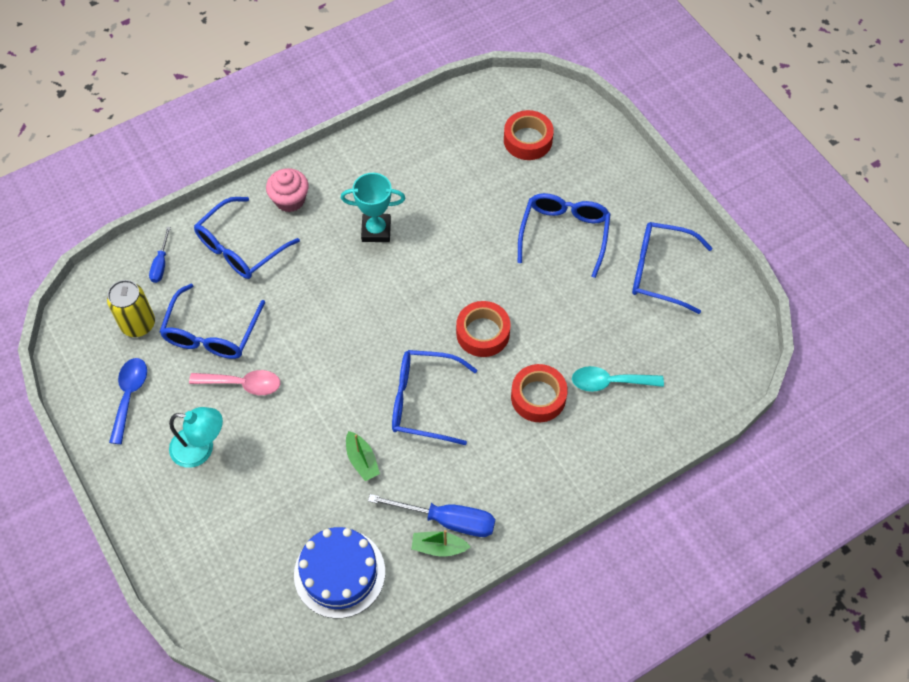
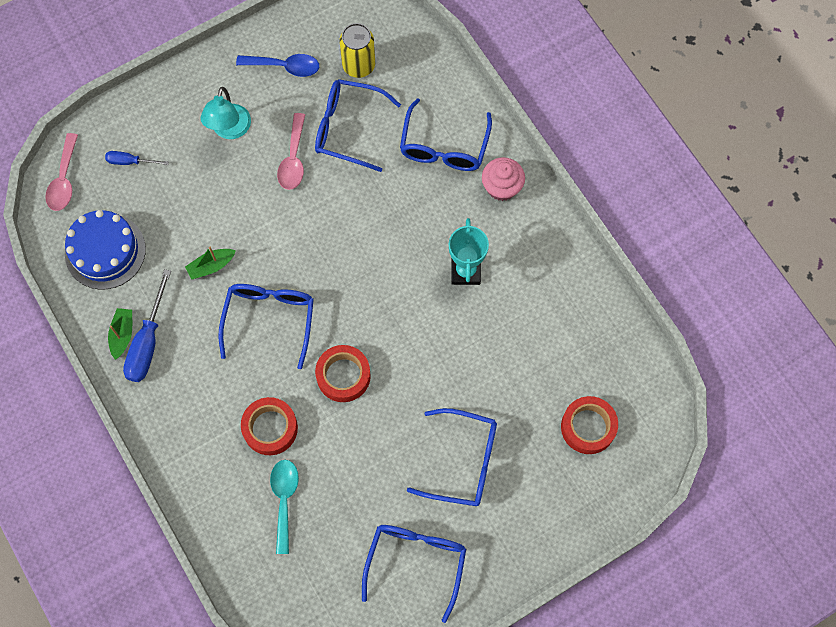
camera: 90 degrees right, 10 degrees up
(161, 264) = (424, 77): blue screwdriver -> blue screwdriver (130, 162)
(241, 247) = (444, 146): blue glasses -> blue glasses turned 120 degrees counterclockwise
(246, 627) = (64, 179): none -> pink spoon

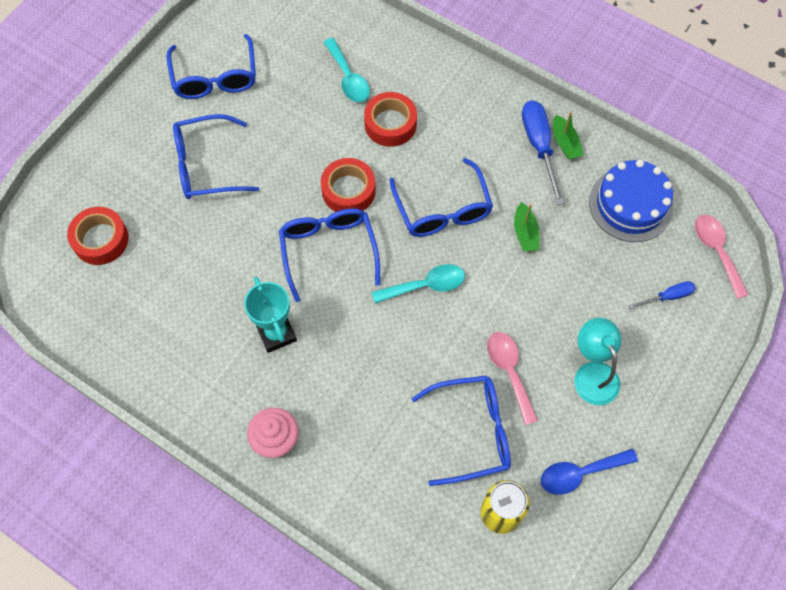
camera: 155 degrees right, 5 degrees down
(211, 266) = (525, 233): green boat -> green boat turned 135 degrees clockwise
(322, 257) = (425, 286): none -> turquoise spoon
(444, 146) = (358, 459): blue glasses -> blue glasses (328, 251)

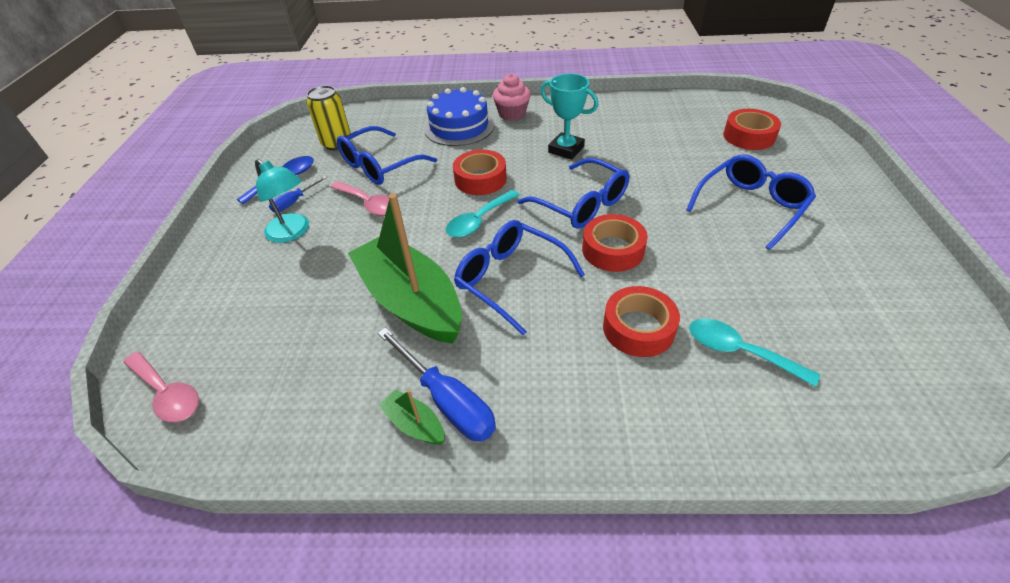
camera: 150 degrees right, 20 degrees down
(215, 77) = (858, 273): blue glasses -> none
(388, 341) = (480, 179): none -> red tape
(525, 233) = (411, 301): green boat -> green boat, size x2.43
(630, 204) = (295, 392): blue cake -> blue cake (459, 127)
(667, 296) = (227, 319): blue screwdriver -> blue screwdriver (294, 202)

